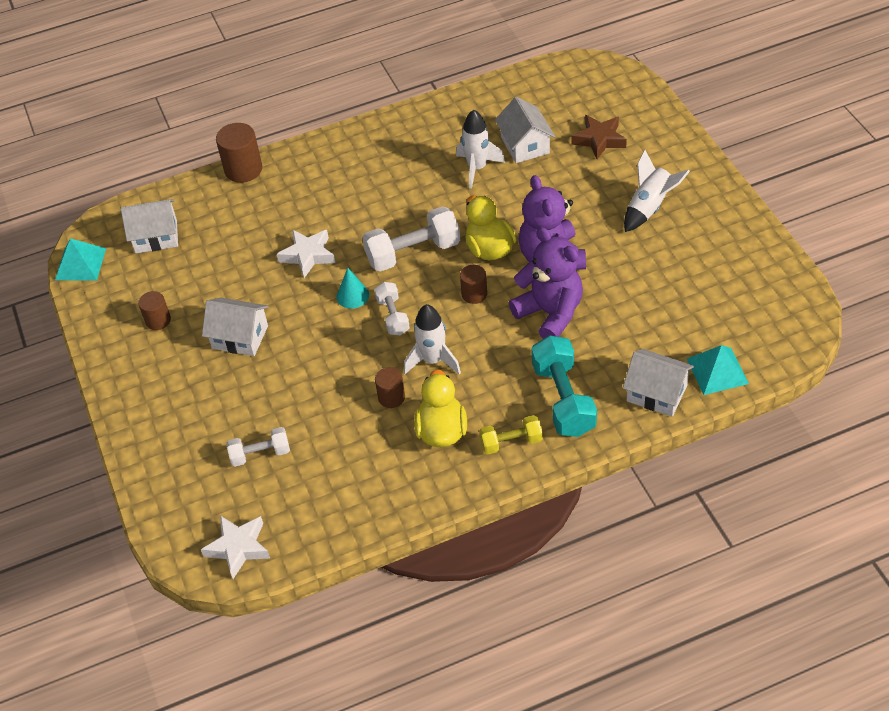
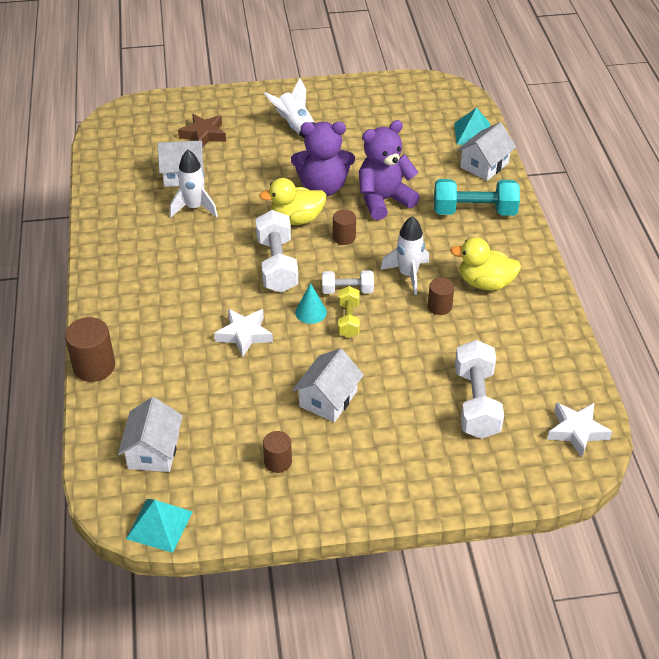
camera: 80 degrees left, 5 degrees down
(260, 454) = (476, 402): white dumbbell -> white dumbbell, size x1.72
(511, 442) = (508, 247): yellow dumbbell -> yellow dumbbell (348, 320)

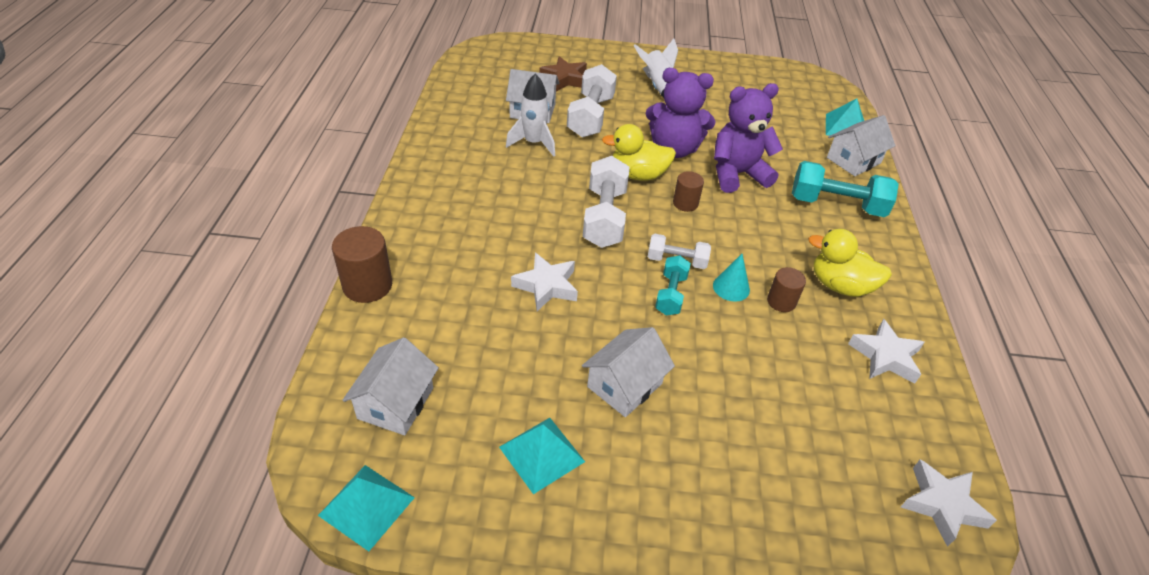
camera: 10 degrees right, 0 degrees up
(278, 462) = (541, 454): brown cylinder -> turquoise pyramid
(311, 312) = (629, 276): turquoise cone -> turquoise cone (731, 287)
(348, 320) = (671, 294): yellow dumbbell -> turquoise dumbbell
(408, 275) = (750, 258): white rocket -> none
(476, 402) = (810, 432): white dumbbell -> white dumbbell (590, 116)
(527, 333) = (885, 356): none -> white star

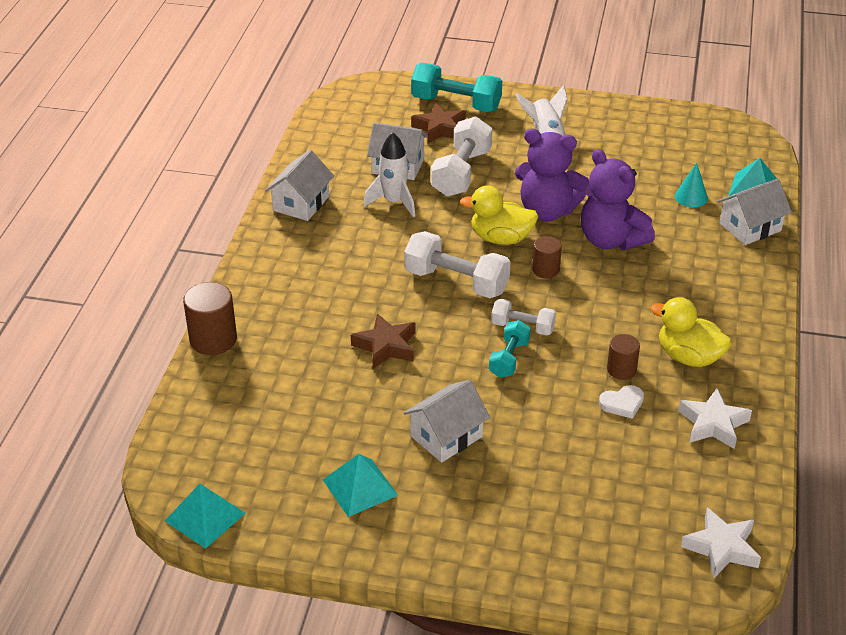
camera: 10 degrees right, 5 degrees down
(395, 403) = (234, 440): white house -> white house (301, 203)
(546, 286) = (386, 346): white star -> brown star
(604, 217) = (456, 282): white dumbbell -> white dumbbell turned 75 degrees counterclockwise
(731, 287) = (573, 354): turquoise cone -> turquoise cone (691, 197)
(737, 174) = (611, 240): purple teddy bear -> purple teddy bear turned 120 degrees counterclockwise
(792, 338) = (622, 403): none -> white heart
(836, 205) = (713, 275): turquoise dumbbell -> turquoise dumbbell (456, 104)

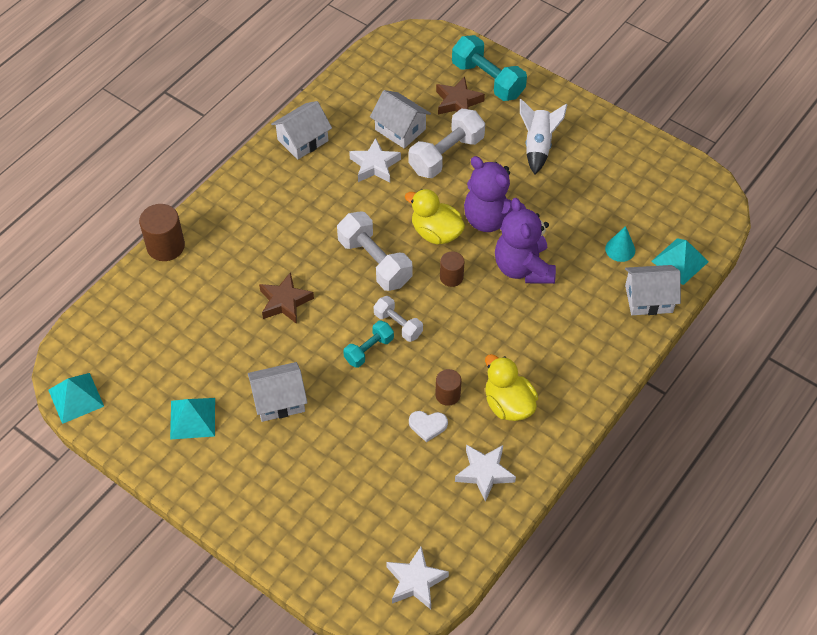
camera: 25 degrees right, 15 degrees up
(394, 202) = (374, 165): white rocket -> white star

